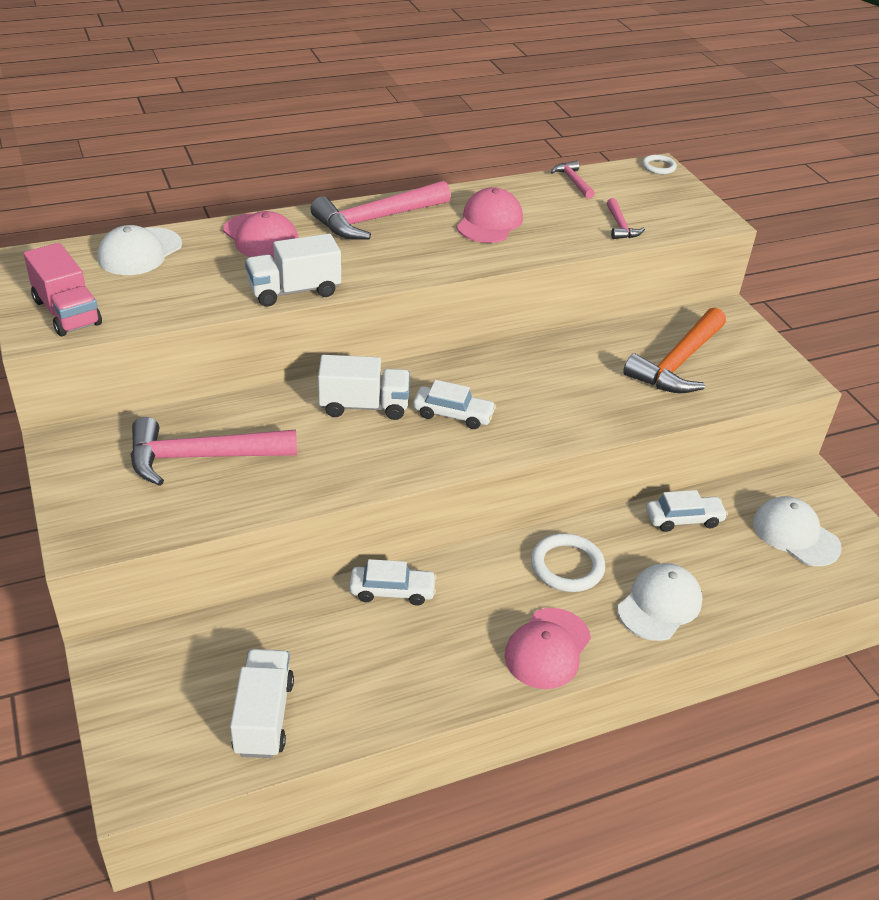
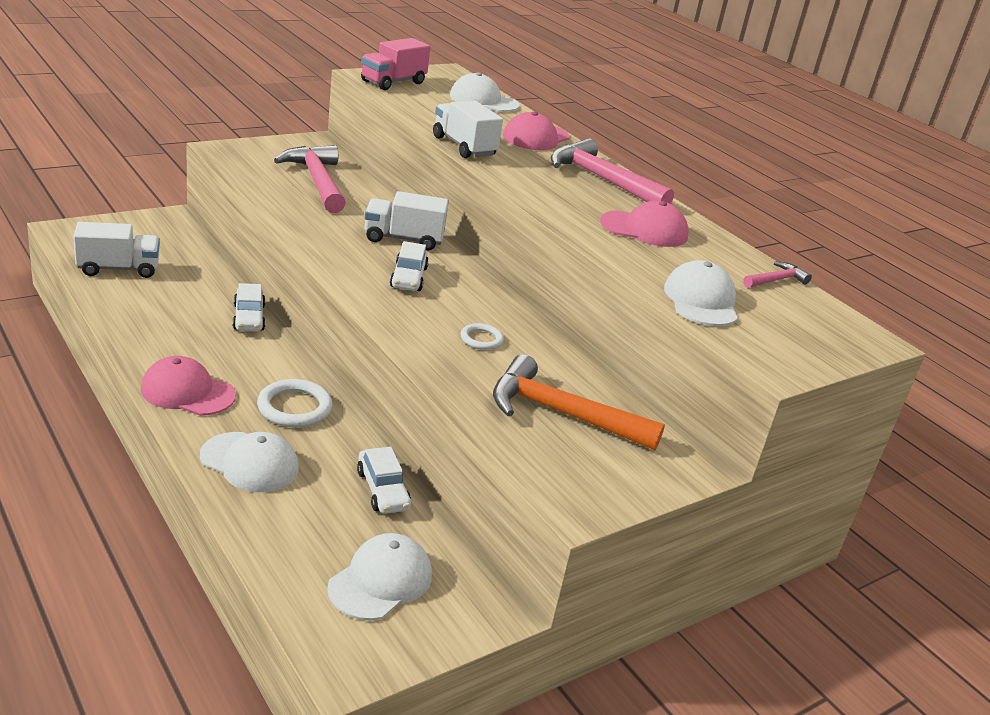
camera: 75 degrees right, 10 degrees down
(364, 406) = (403, 239): white truck -> white truck turned 105 degrees clockwise
(620, 226) = (701, 300): pink hammer -> white cap
(658, 167) = (874, 340): white ring -> white ring (481, 339)

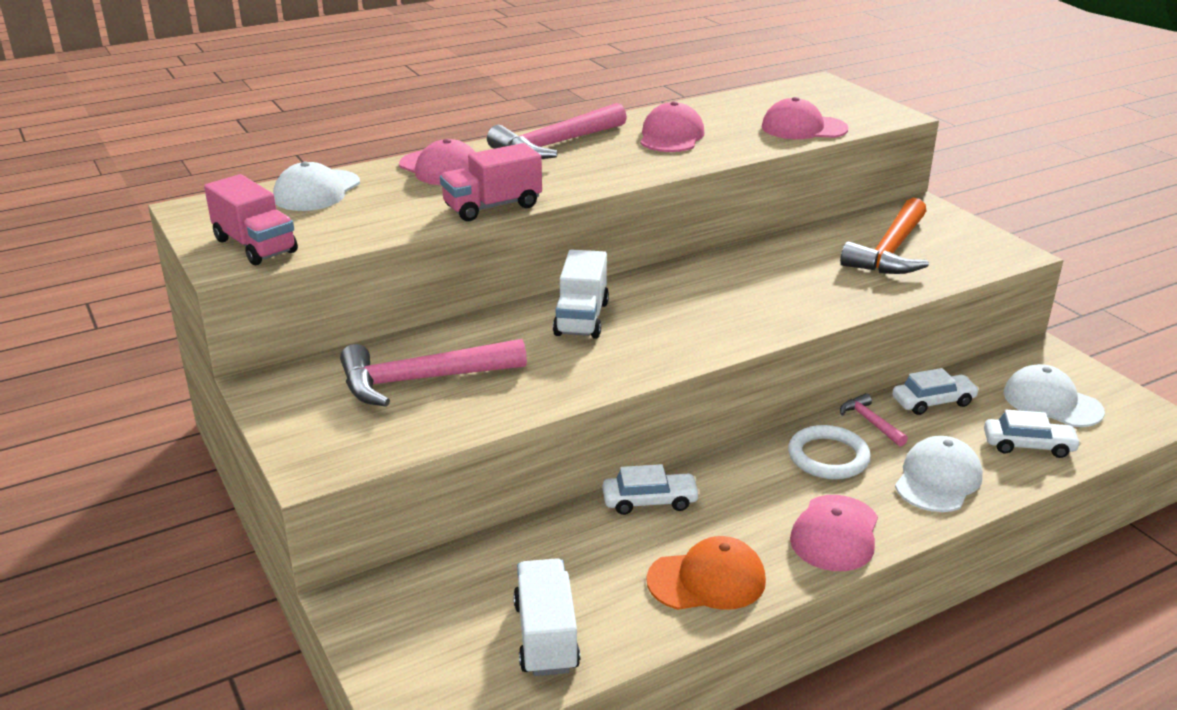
camera: 80 degrees left, 0 degrees up
(151, 329) = (707, 580): none -> orange cap
(408, 277) = (678, 316): white car -> white car (1028, 445)
(464, 146) = (492, 206): white truck -> pink truck
(481, 339) = (787, 280): white ring -> none
(701, 300) = (803, 128): white cap -> pink cap
(776, 280) = (741, 99): pink hammer -> pink hammer (870, 422)

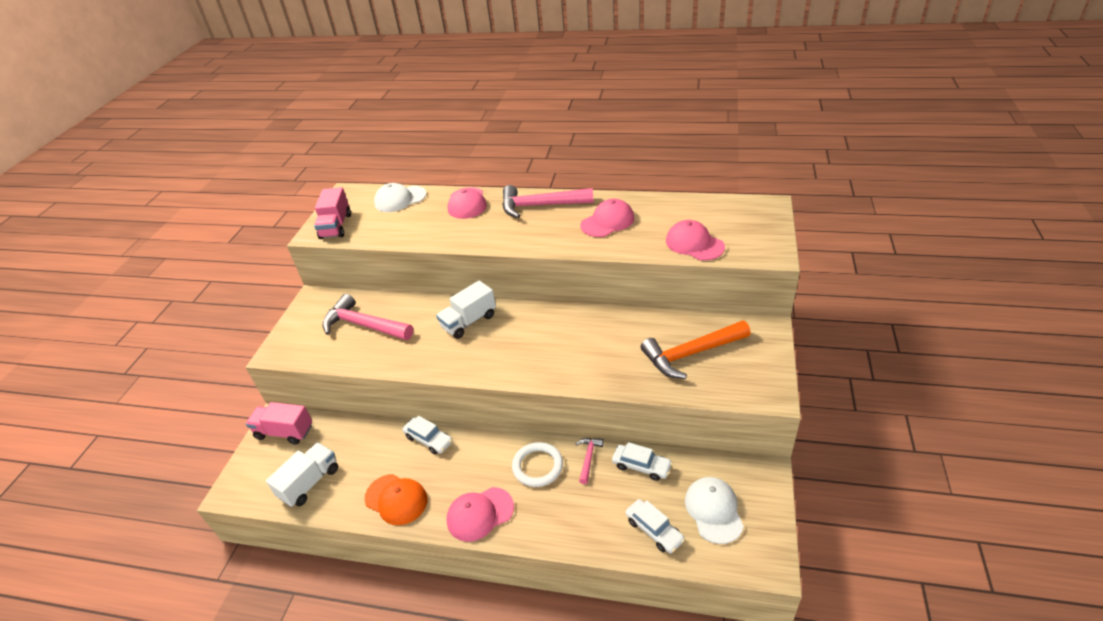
camera: 45 degrees right, 10 degrees up
(492, 206) = (451, 241): pink truck -> pink truck (284, 432)
(938, 479) = (572, 517): white cap -> none

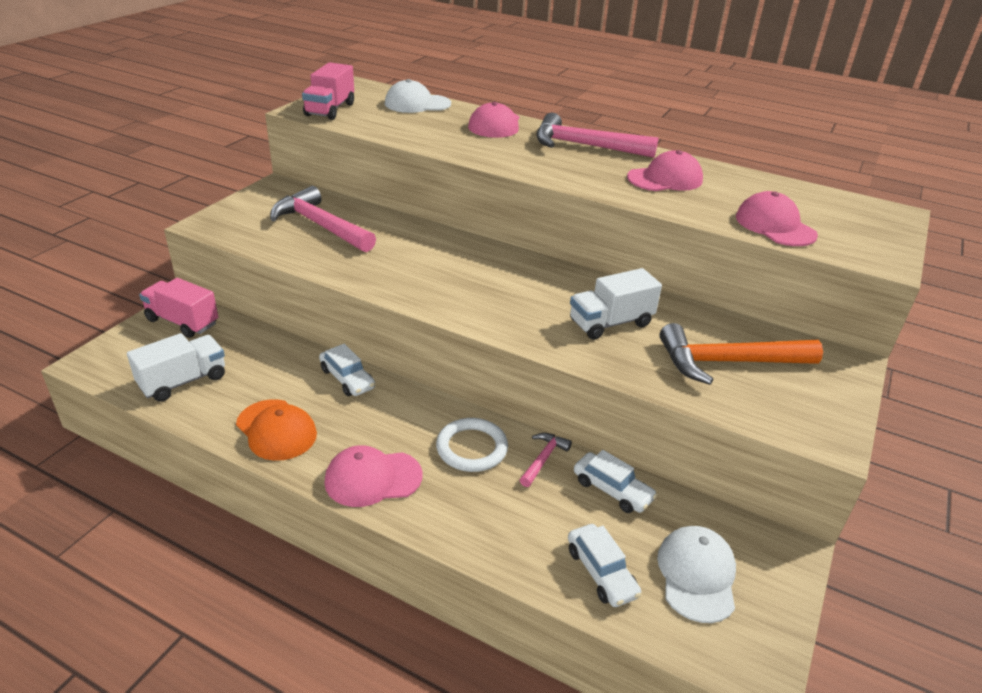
camera: 10 degrees right, 5 degrees down
(469, 321) = (448, 254): white truck -> white truck (610, 323)

